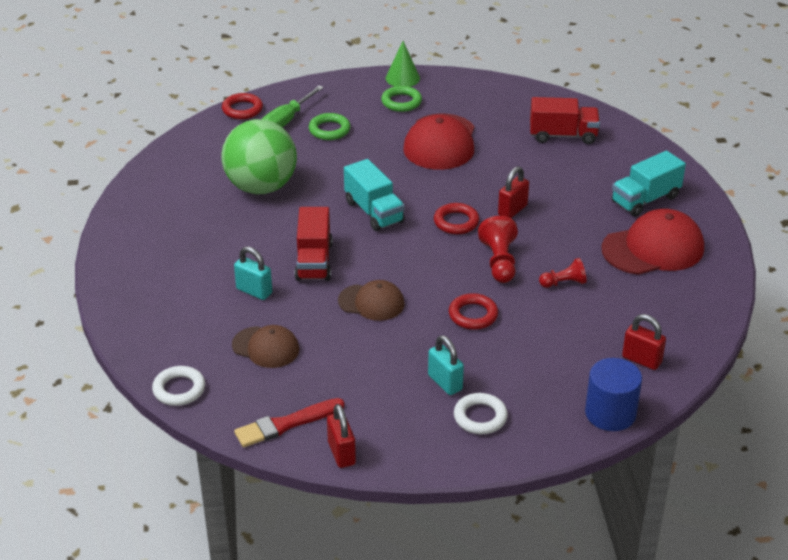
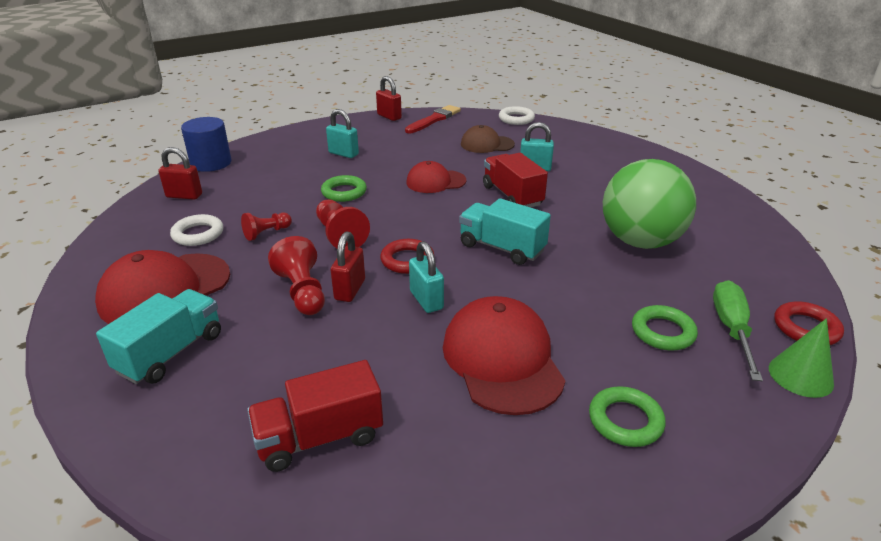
camera: 155 degrees right, 5 degrees down
(371, 302) = (435, 182): brown cap -> red cap
(402, 78) = (682, 485): green cone -> green cone (800, 375)
(462, 188) = (426, 300): none -> turquoise padlock
(473, 315) = (344, 192): red ring -> green ring
(480, 417) = (309, 144): white ring -> white ring (198, 234)
(548, 218) = (302, 292): none -> red pawn

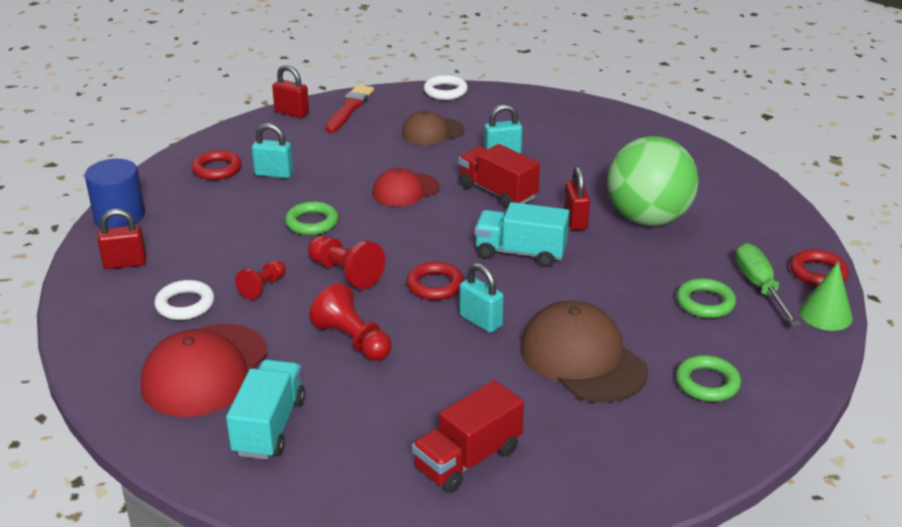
camera: 20 degrees left, 0 degrees up
(305, 144) = (217, 169): none -> red ring
(350, 290) = (399, 327): red padlock -> red padlock (575, 220)
(502, 359) = (582, 358): red cap -> brown cap

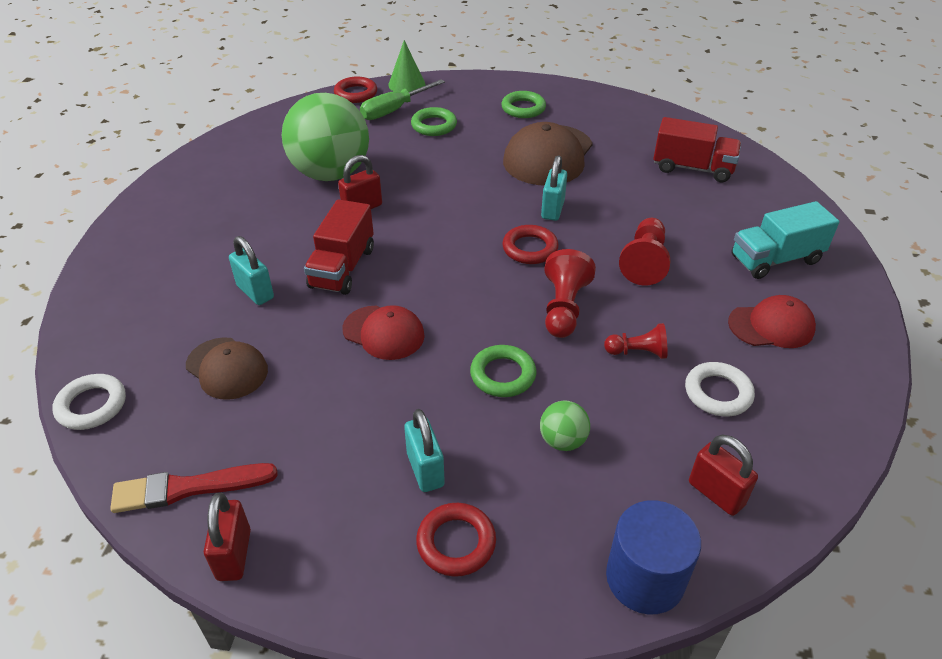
camera: 120 degrees left, 10 degrees up
(205, 370) = (771, 326): red cap -> red cap, size x0.61
(233, 225) = (562, 440): none -> green ball
(520, 252) = (439, 221): turquoise truck -> none

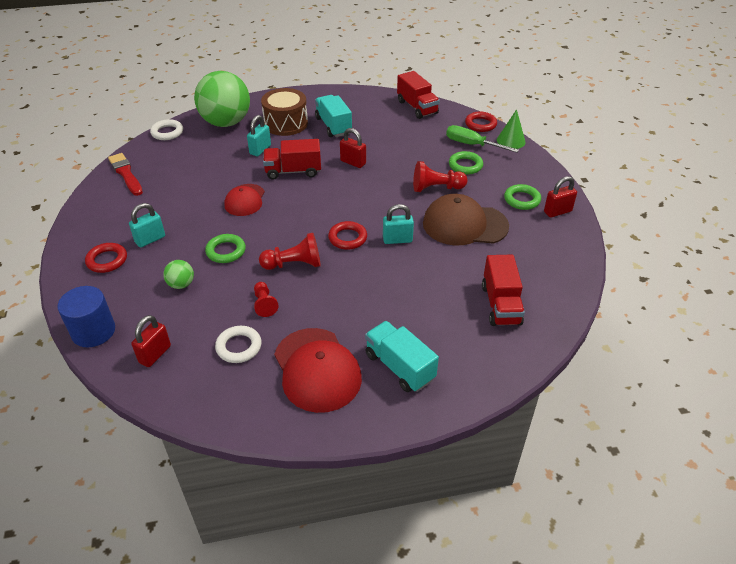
camera: 70 degrees right, 0 degrees up
(202, 251) = (286, 123): none -> brown drum
(227, 368) = (201, 159): brown cap -> none
(234, 555) = (92, 197): red padlock -> red padlock (557, 212)
(254, 206) = (333, 126): none -> turquoise truck
(274, 127) = (417, 107): none -> red truck
(331, 173) = (381, 141): green ball -> green ball (226, 122)
(644, 262) = (359, 294): red pawn -> red pawn (436, 188)
(771, 326) = (317, 369): red cap -> red cap, size x1.64

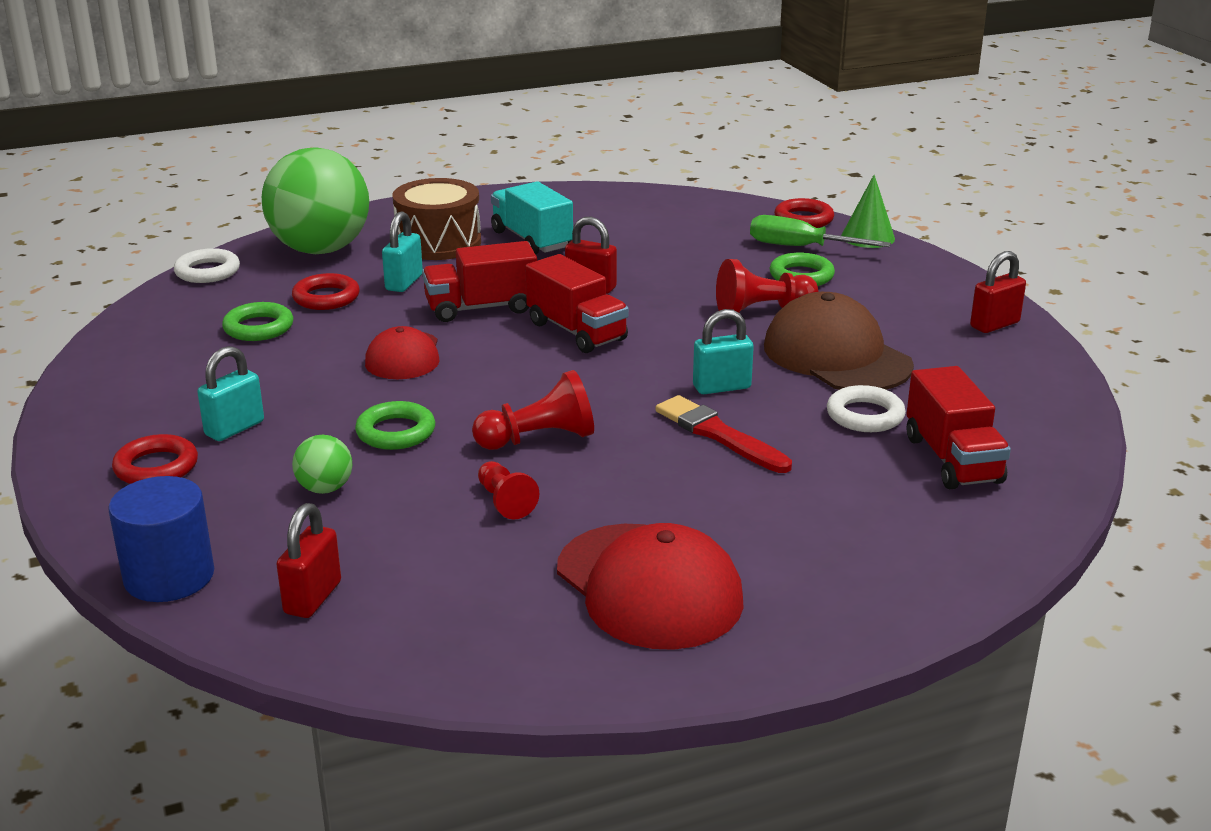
camera: 10 degrees left, 15 degrees down
(126, 174) = (146, 337): red brush -> red brush (719, 435)
(239, 347) = (480, 569): white ring -> white ring (865, 415)
(347, 238) = (626, 393): red ring -> red ring (326, 298)
(399, 367) = (805, 565): turquoise truck -> none
(417, 107) = (677, 204): red truck -> red truck (576, 331)
(464, 225) = (836, 356): brown cap -> brown cap turned 60 degrees clockwise
(522, 200) = (924, 314): green ring -> green ring (258, 328)

